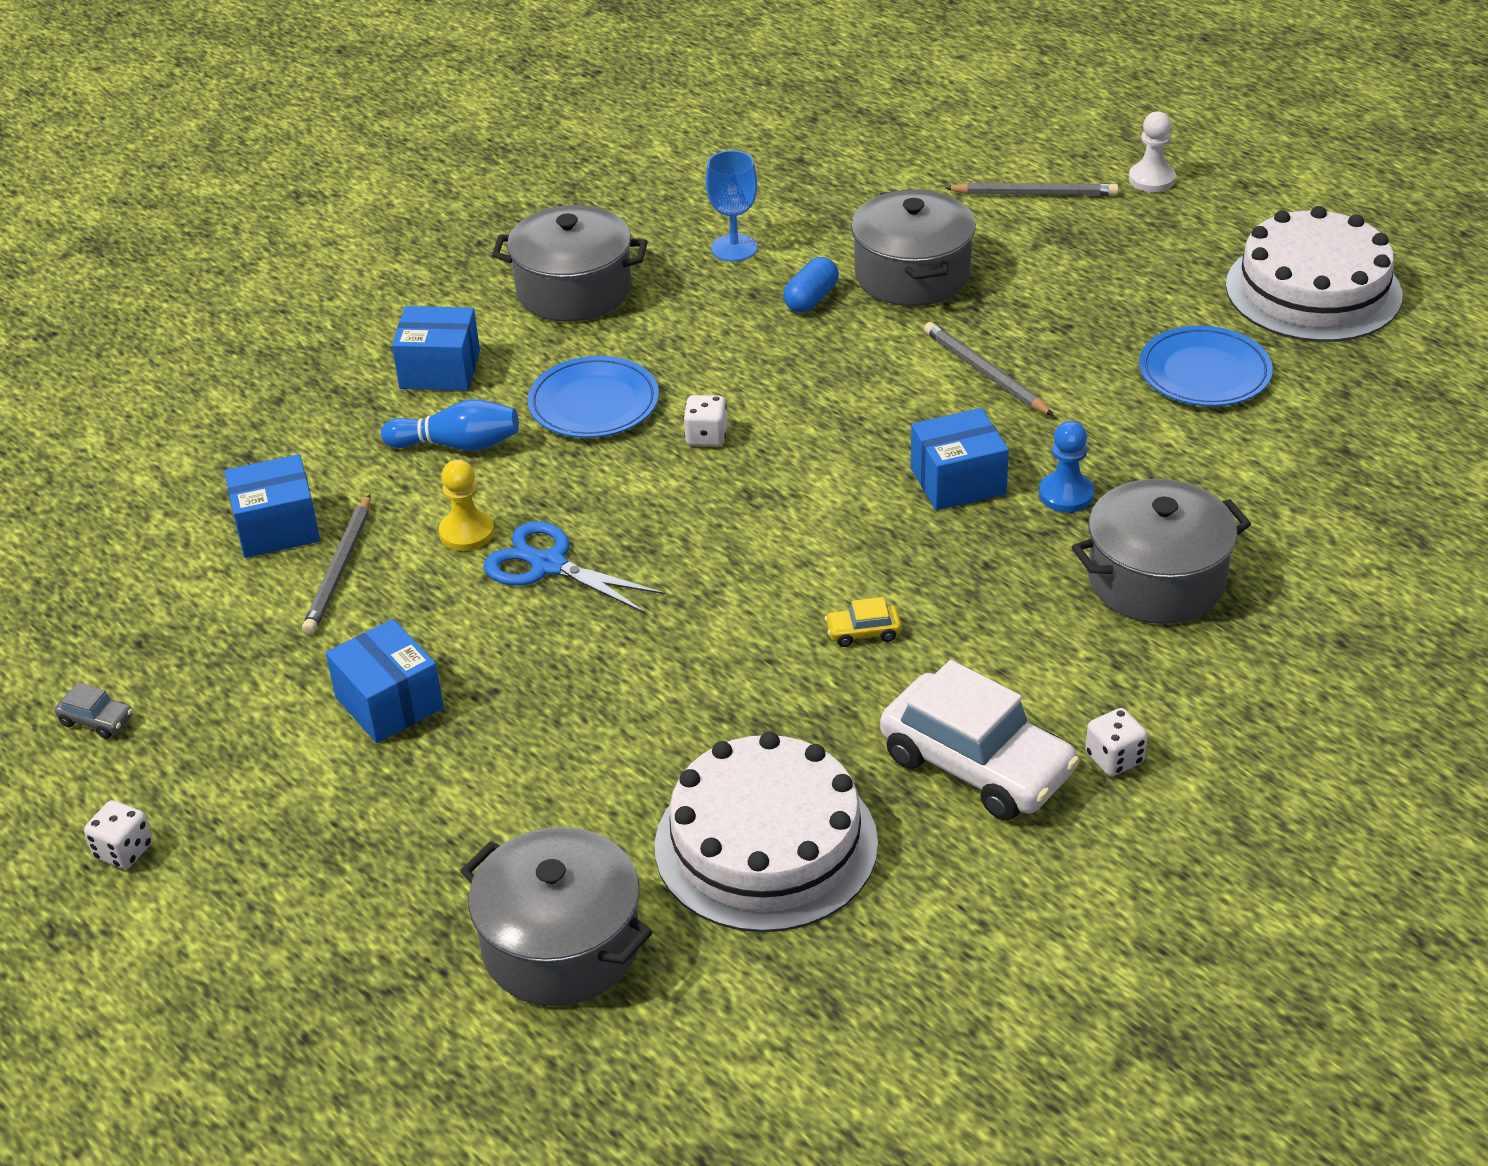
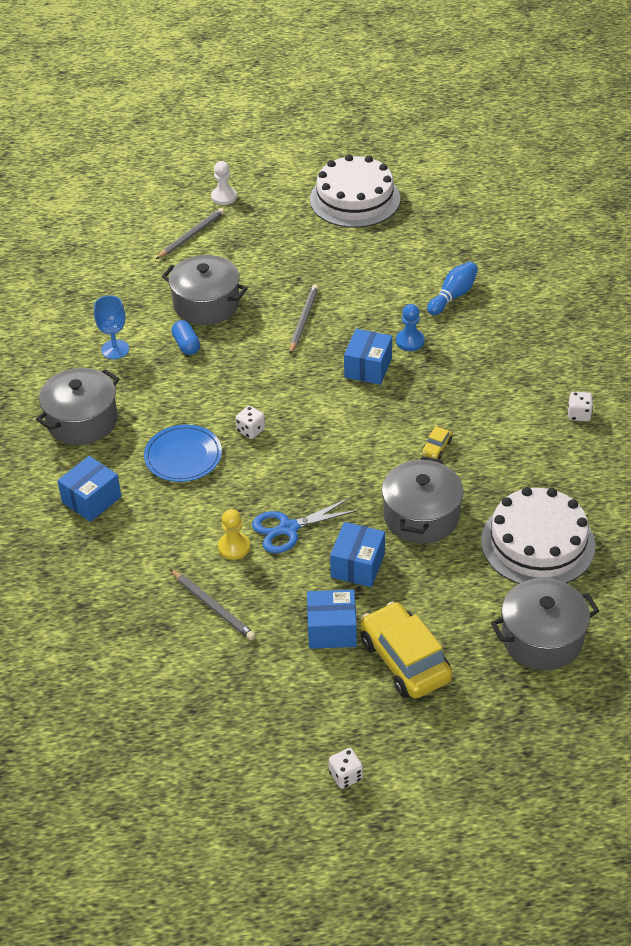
camera: 55 degrees left, 5 degrees up
(96, 720) = (237, 751): grey car -> none
(277, 528) = (155, 618): blue box -> blue box (357, 565)
(390, 807) = (404, 660): none -> yellow car
(458, 445) = (161, 520): blue bowling pin -> blue bowling pin (453, 296)
(977, 765) = (547, 455): white car -> none
(985, 373) = (303, 320): grey pencil -> grey pencil turned 105 degrees clockwise
(1156, 580) = (488, 345): grey pot -> grey pot (421, 516)
(1204, 373) = (374, 259): blue plate -> none

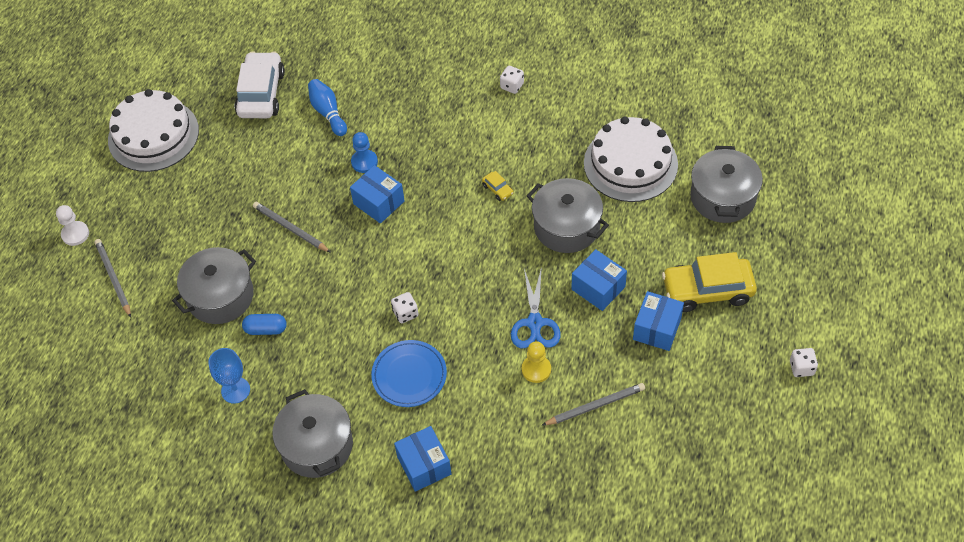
camera: 65 degrees left, 10 degrees up
(446, 245) = (261, 94): none -> white car

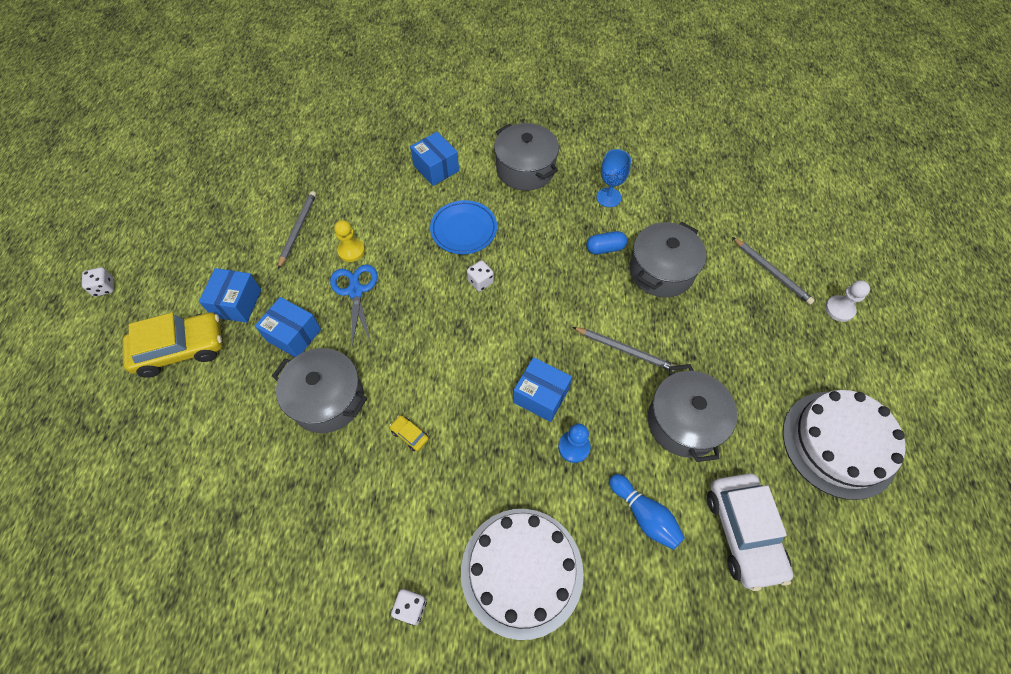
camera: 165 degrees right, 5 degrees up
(595, 406) = (298, 229): grey pencil -> grey pencil turned 135 degrees clockwise
(630, 163) = (251, 499): white cake -> white cake (522, 571)
(723, 197) = (143, 467): grey pot -> grey pot (684, 422)

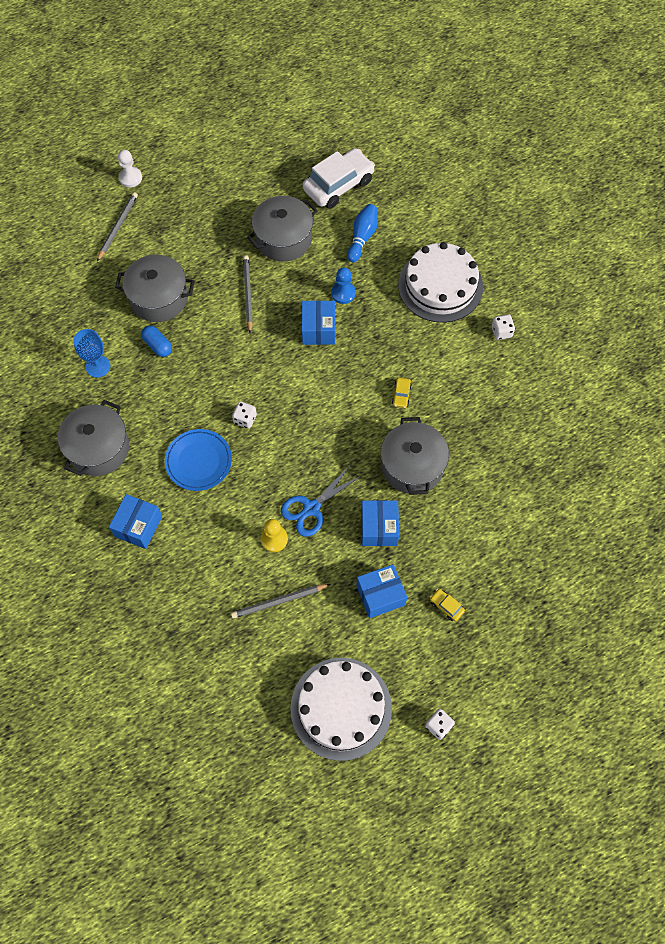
camera: 120 degrees left, 5 degrees up
(181, 349) = (446, 606): yellow car -> yellow car, size x0.41
(839, 443) = (245, 153): white cake -> white cake (341, 708)

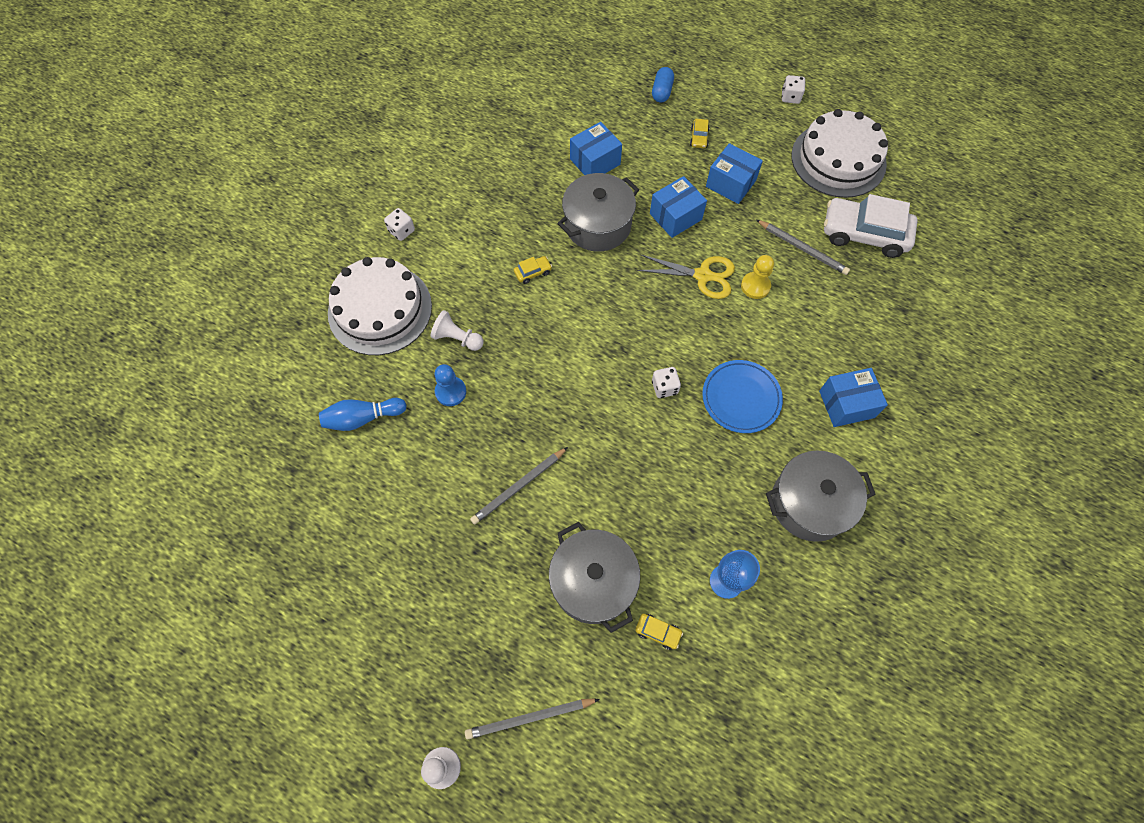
camera: 125 degrees left, 0 degrees up
(104, 312) = (658, 632): none -> yellow car
(158, 345) = (652, 535): blue capsule -> blue capsule (662, 92)
(283, 239) = (418, 499): grey pot -> none
(311, 508) = (702, 275): blue scissors -> yellow scissors
(318, 329) = (512, 387): blue box -> blue box (595, 162)
(338, 185) = (300, 490): white car -> white car (864, 234)
(381, 318) = (457, 338): none -> white pawn

